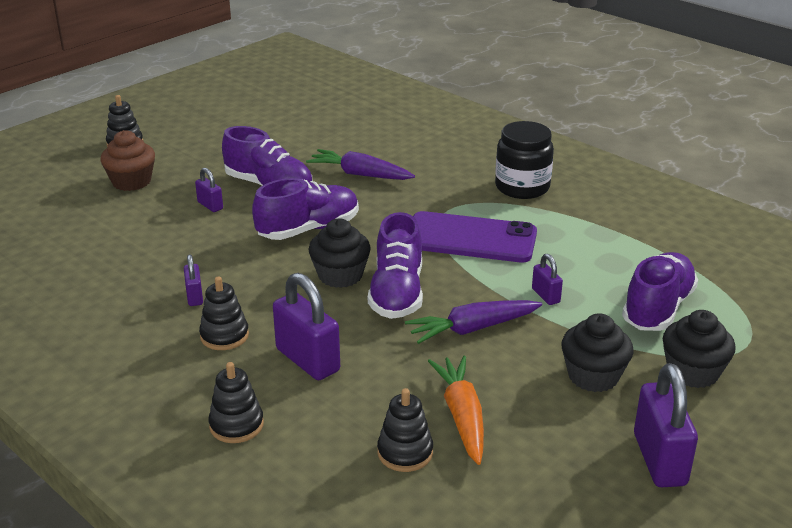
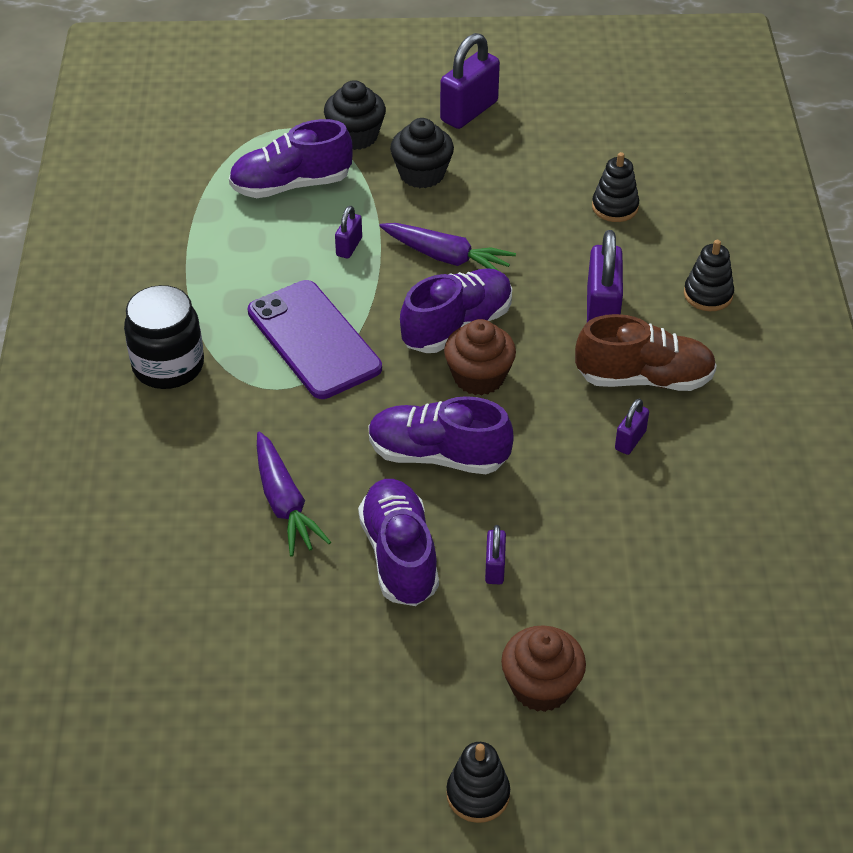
camera: 135 degrees left, 15 degrees up
(224, 336) = (644, 378): black stacking toy -> brown shoe
(340, 275) = (479, 377): black cupcake -> brown cupcake
(462, 416) = (547, 205): orange carrot -> none

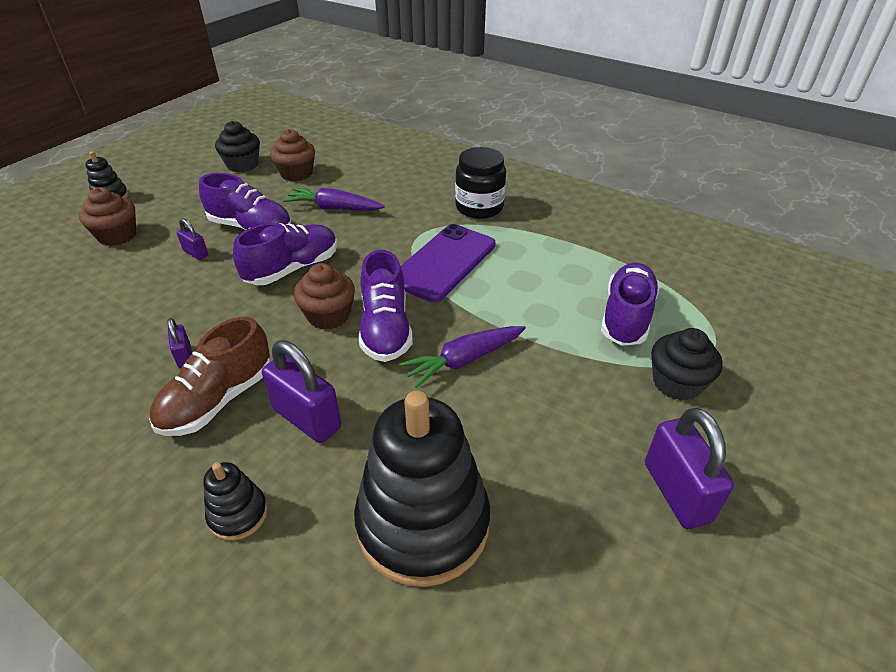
camera: 125 degrees right, 5 degrees down
(227, 611) = (296, 174): none -> brown cupcake
(313, 340) = (444, 262): purple phone -> purple phone turned 60 degrees counterclockwise
(349, 247) = (524, 315): purple padlock -> none
(422, 174) = (588, 400): black cupcake -> black cupcake (242, 165)
(615, 207) = (423, 523): black stacking toy -> black stacking toy, size x2.24

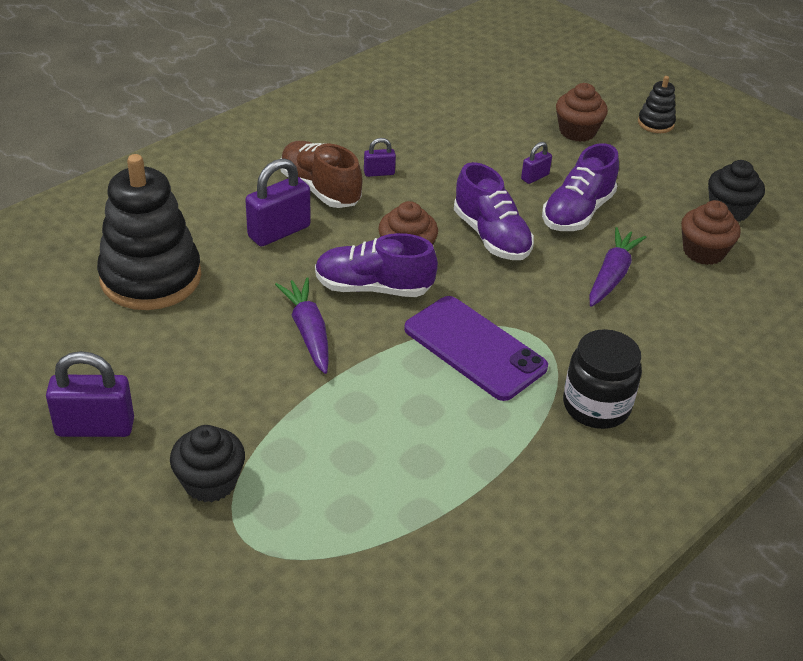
camera: 100 degrees right, 0 degrees up
(238, 514) = (206, 196): black stacking toy -> none
(626, 317) = (325, 479): purple shoe -> none

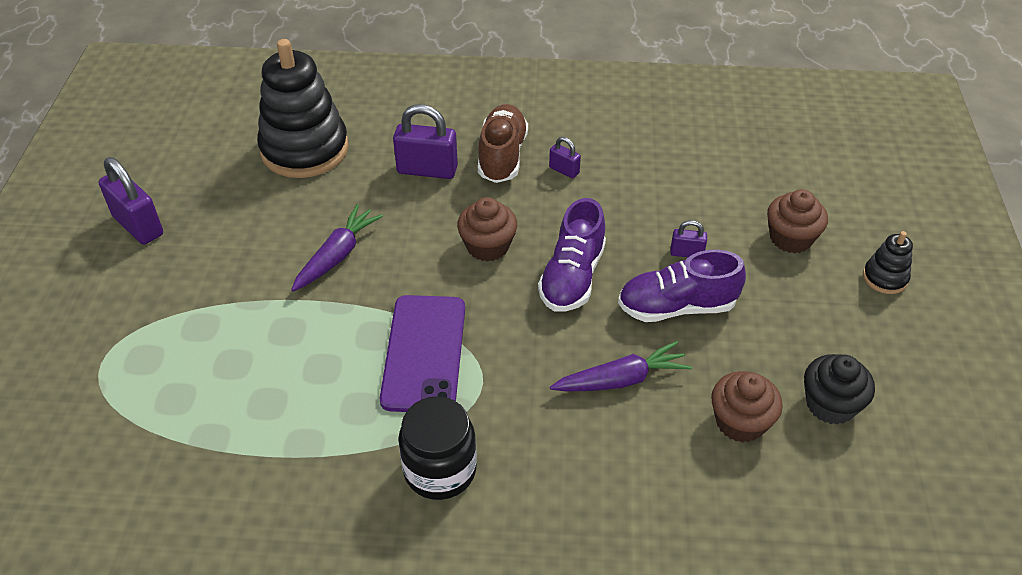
camera: 50 degrees right, 5 degrees up
(210, 482) = (139, 310): black cupcake -> none
(373, 288) = (426, 255): purple shoe -> none

